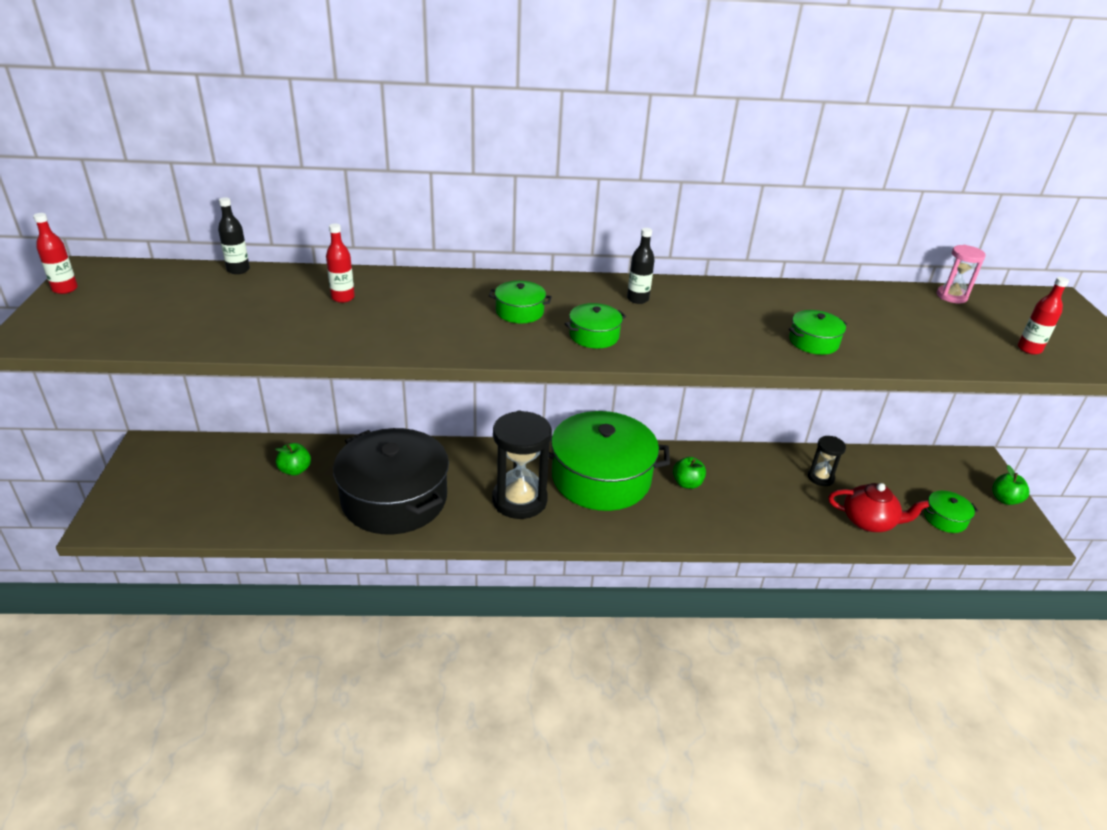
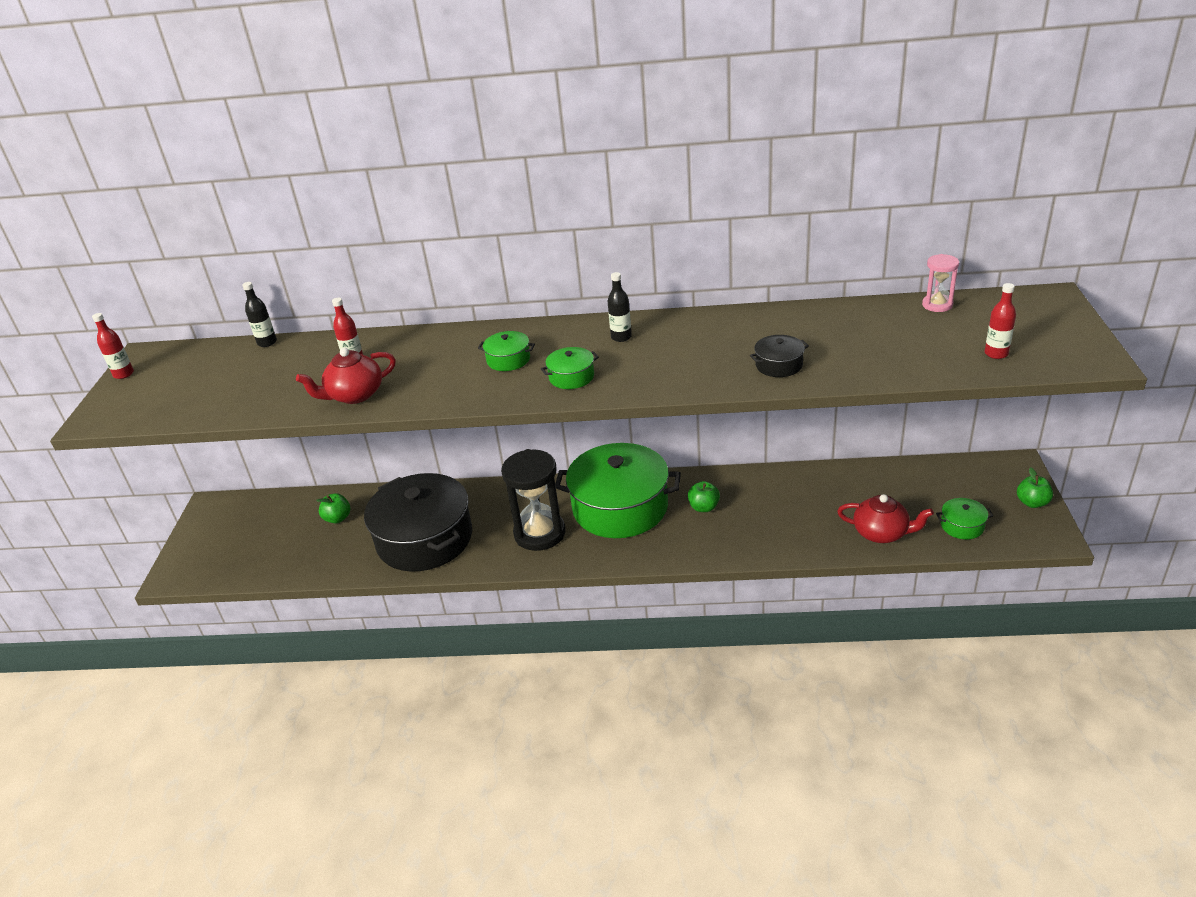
camera: 10 degrees right, 0 degrees up
(348, 335) = (354, 395): none -> red teapot
(813, 342) = (779, 365): green pot -> black pot
(820, 477) = (841, 493): black hourglass -> none

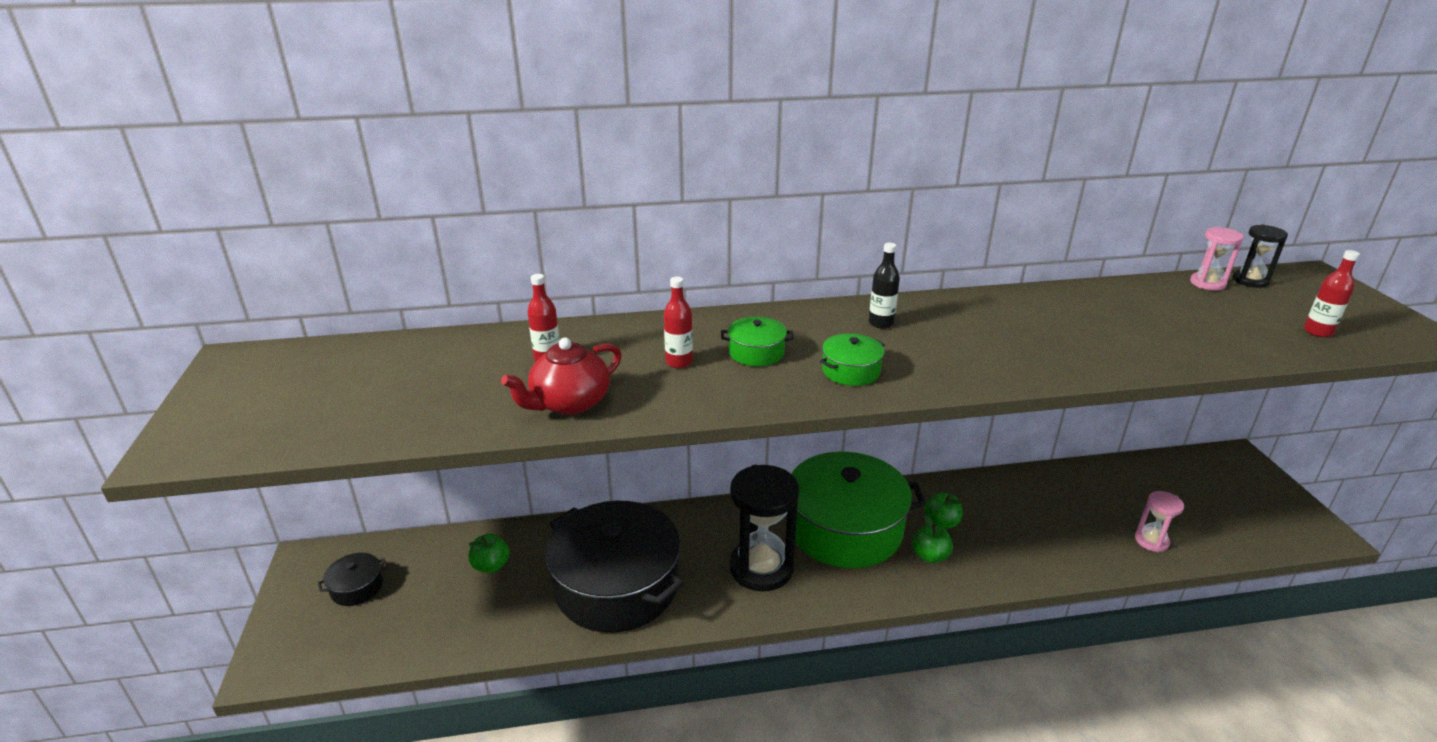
camera: 15 degrees left, 5 degrees down
(123, 374) = (207, 386): red bottle -> red bottle (679, 362)
(267, 342) = (414, 339): black bottle -> none
(779, 365) = (1092, 350): black pot -> black pot (357, 587)
(881, 533) = (1151, 541): red teapot -> pink hourglass
(962, 526) = (1229, 527): green pot -> none
(980, 303) = (1250, 281): none -> black hourglass
(1032, 503) = (1281, 496): green apple -> green apple (930, 556)

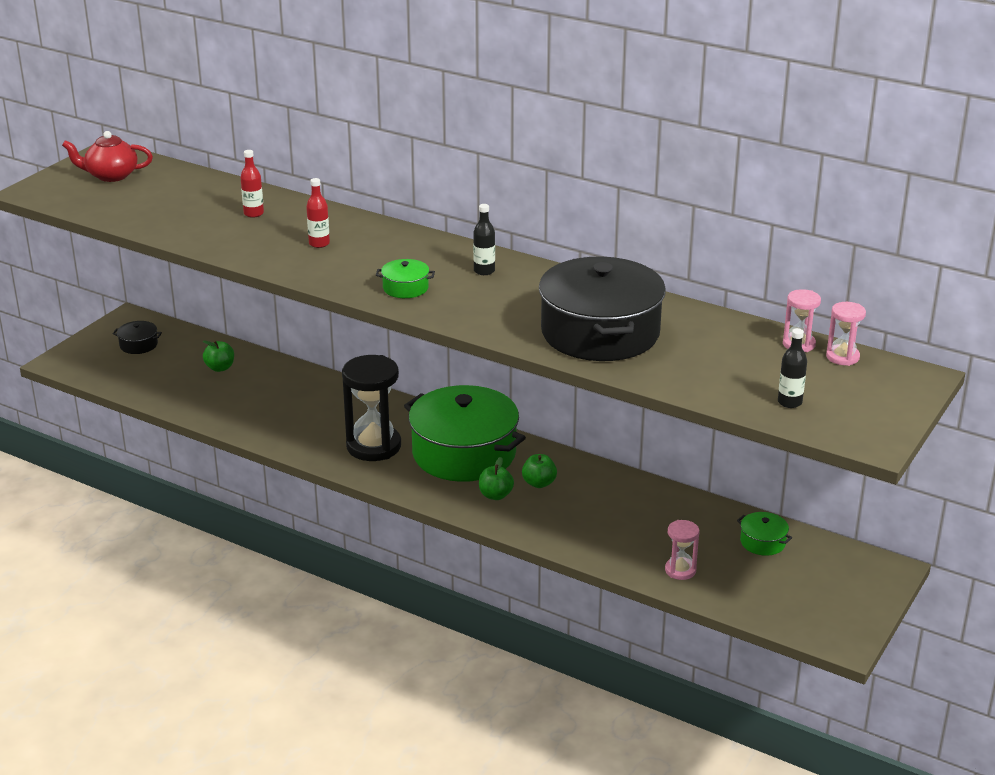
camera: 40 degrees right, 0 degrees up
(569, 403) = (226, 241): red teapot -> red teapot (111, 176)
(616, 586) = (275, 412): black pot -> black pot (600, 333)
(756, 352) = (372, 256): green pot -> green pot (762, 542)
(1250, 281) = (842, 357): black hourglass -> pink hourglass
(1317, 332) = (789, 402): red bottle -> black bottle

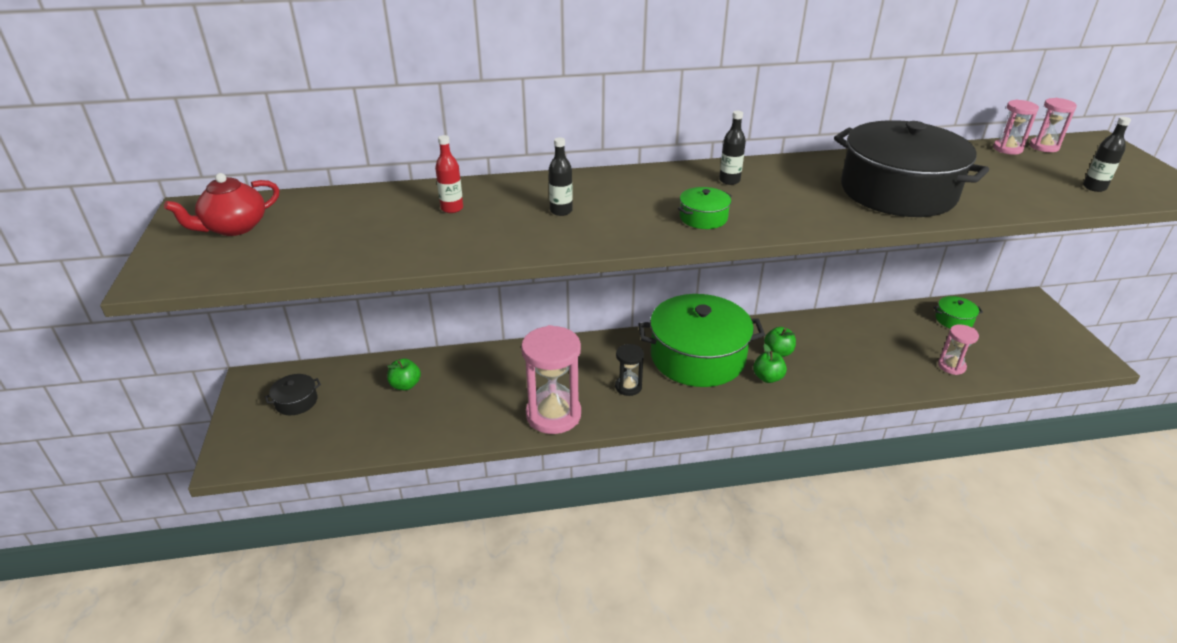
camera: 40 degrees left, 5 degrees up
(290, 437) = (553, 415): none -> pink hourglass
(319, 244) = (561, 211): red bottle -> black bottle
(373, 446) = (628, 387): black hourglass -> black hourglass, size x0.51

